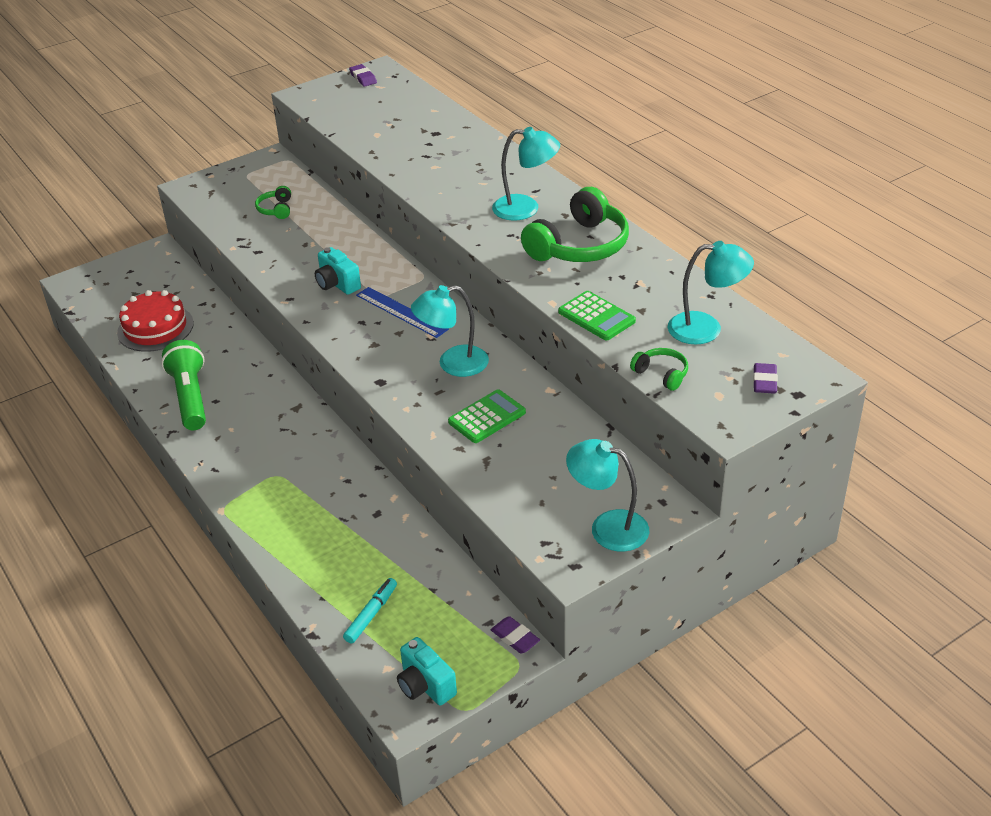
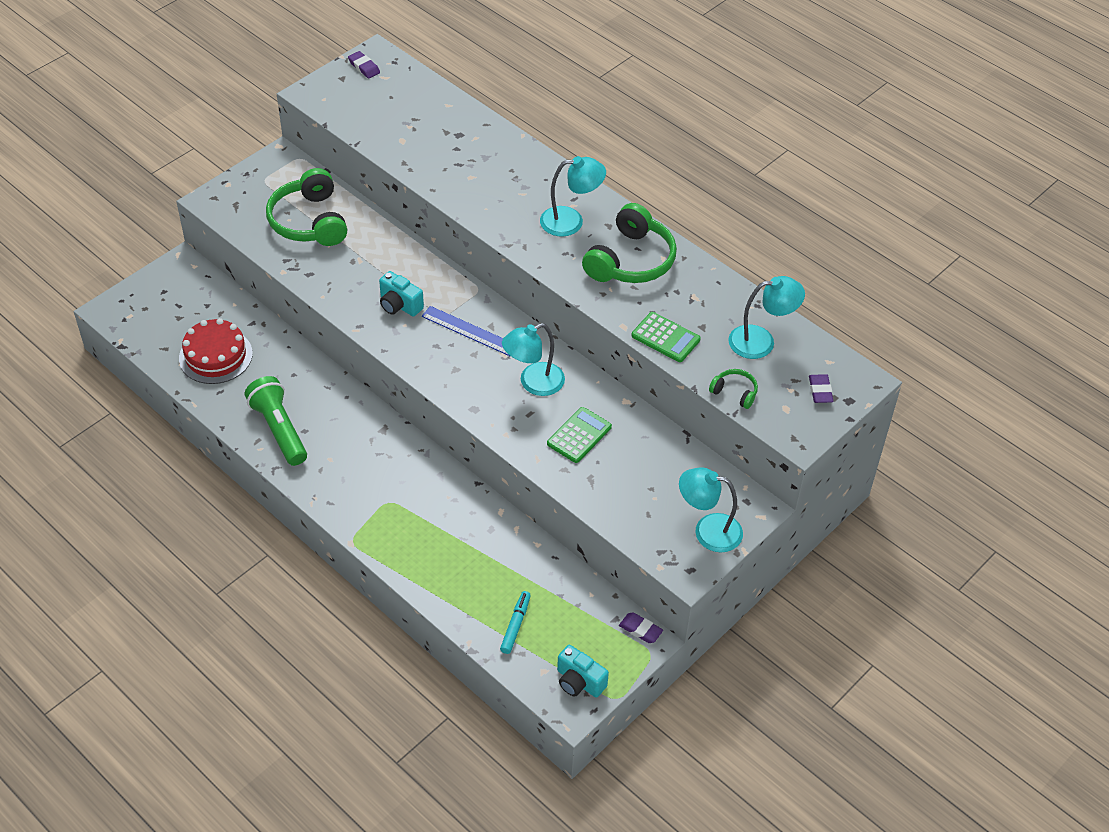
camera: 15 degrees left, 10 degrees up
(276, 209) = (309, 221): green headphones -> green headphones, size x2.13

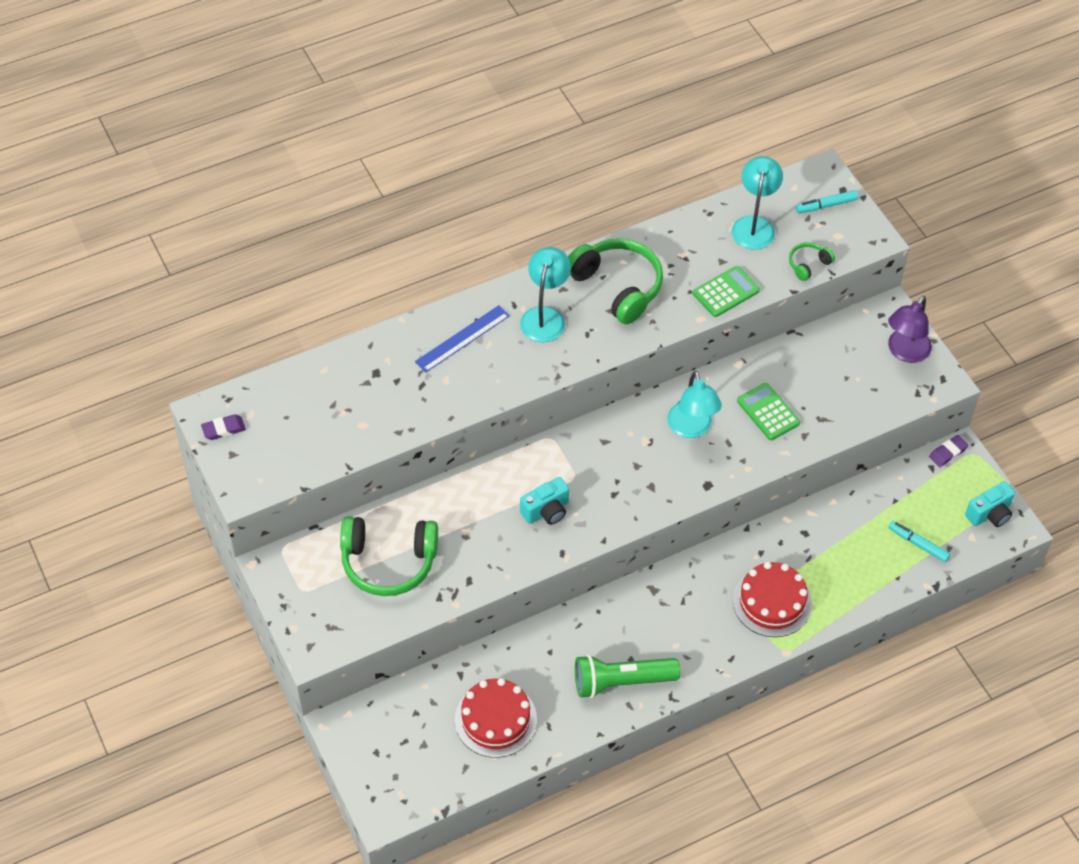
camera: 70 degrees left, 5 degrees up
(402, 520) = (772, 602): none -> red cake
(470, 331) = (605, 461): blue ruler -> blue ruler (462, 338)
(708, 530) = (905, 352): turquoise lamp -> purple lamp
(820, 391) = (826, 205): purple eraser -> turquoise marker

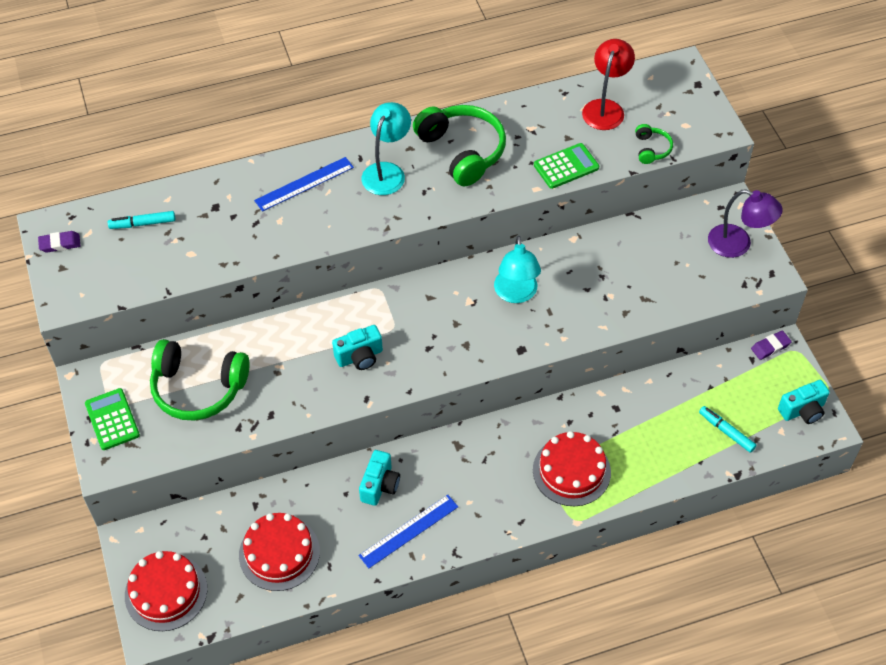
camera: 10 degrees right, 0 degrees up
(389, 772) = (166, 592): none -> red cake
(583, 639) = (380, 485): none -> turquoise camera
(621, 681) = (409, 531): green flashlight -> blue ruler
(754, 225) = (605, 108): turquoise lamp -> red lamp
(768, 412) = (593, 286): green calculator -> green calculator (112, 419)
(808, 264) = (651, 149): green headphones -> green headphones turned 120 degrees clockwise
(826, 205) = (678, 96): turquoise marker -> turquoise marker (142, 224)
(905, 352) = (738, 244): purple lamp -> purple lamp turned 105 degrees counterclockwise

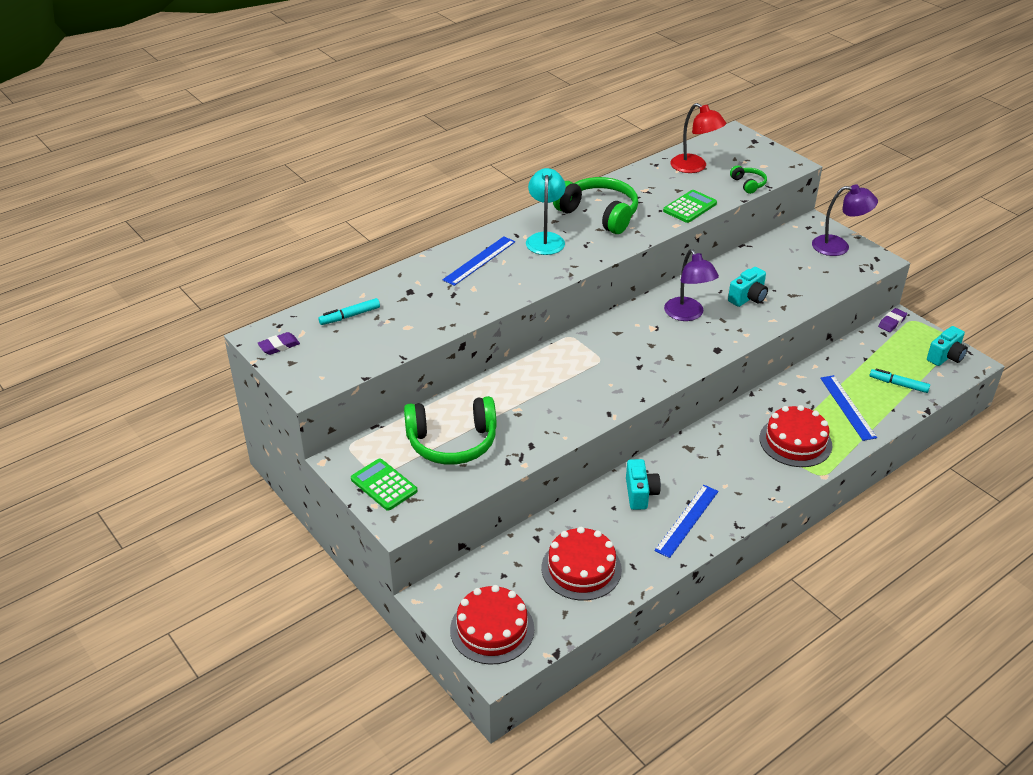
camera: 20 degrees left, 15 degrees down
(360, 357) = (584, 386): turquoise camera -> turquoise camera (748, 298)
(516, 294) = (687, 314): turquoise lamp -> purple lamp
(605, 108) = (694, 167): red lamp -> red lamp turned 135 degrees clockwise
(652, 444) = (847, 407): none -> blue ruler

